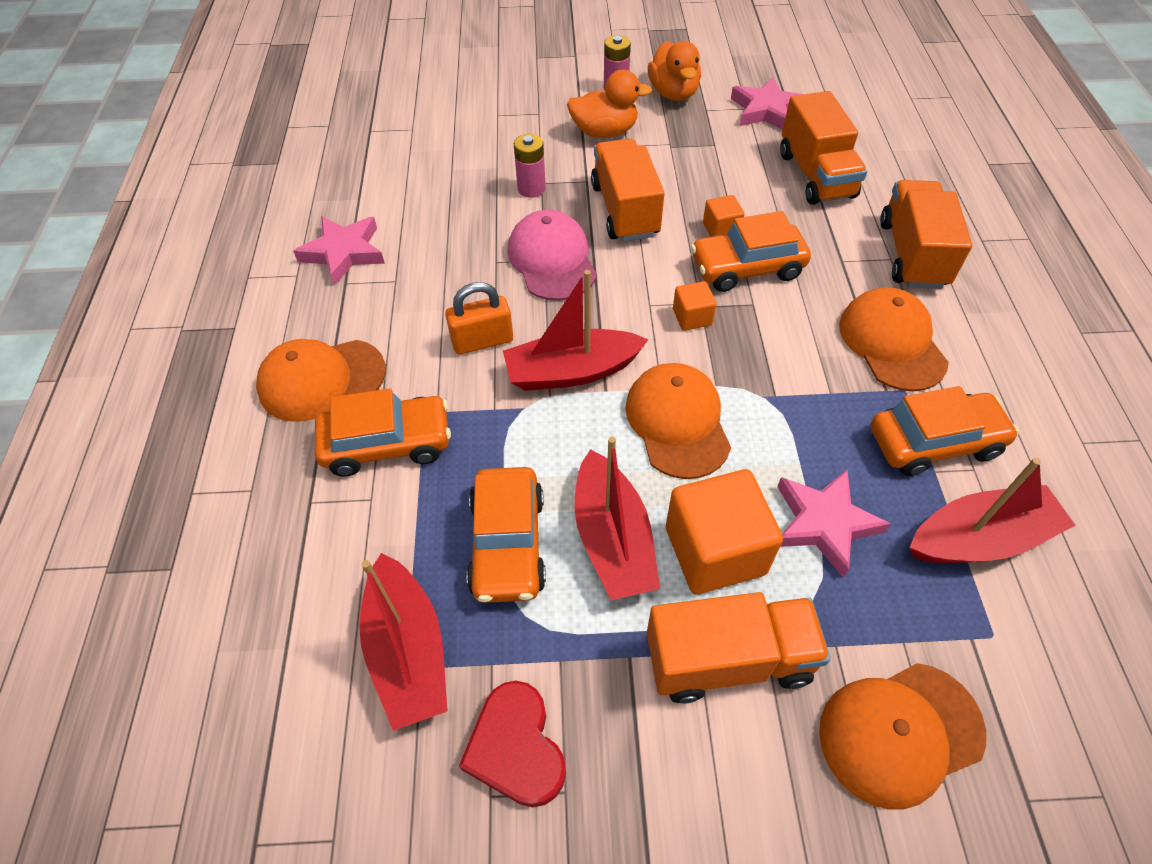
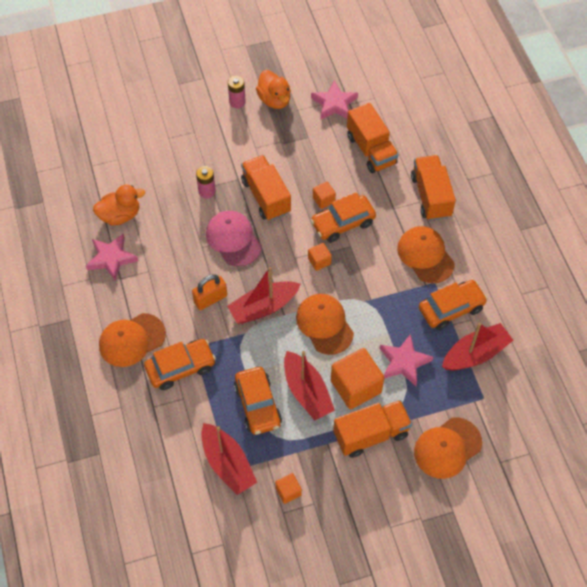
camera: 15 degrees left, 5 degrees up
(516, 747) = (288, 491): red heart -> orange cube
(604, 132) = (239, 140): orange duck -> orange duck (120, 215)

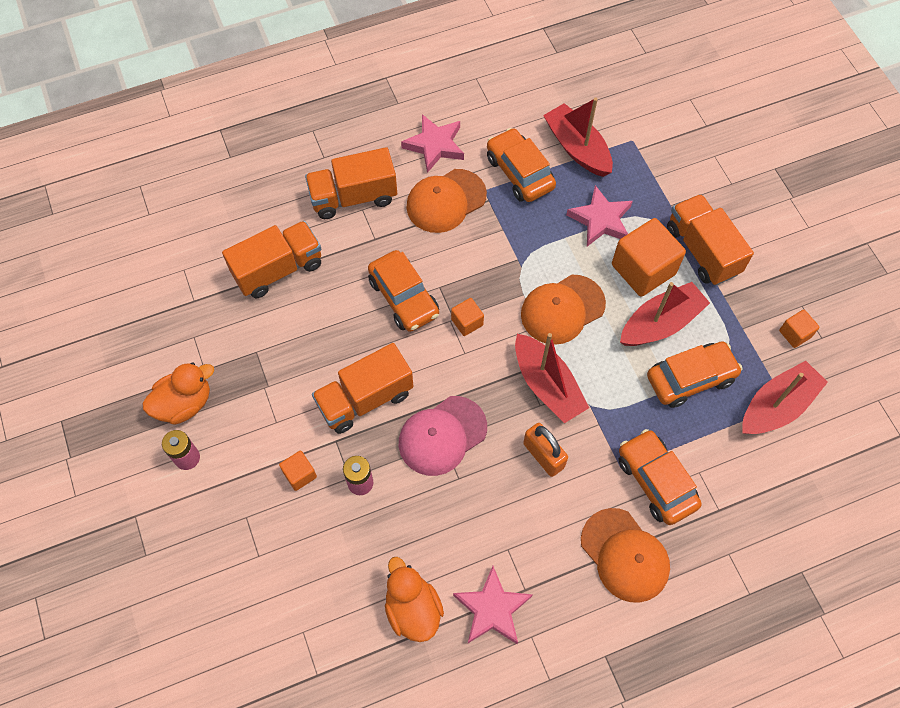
camera: 95 degrees left, 5 degrees up
(323, 200) = (366, 323): orange cube -> orange cube (300, 474)
(334, 104) = (194, 320): pink star -> pink star (435, 145)
(447, 448) = (701, 174): orange cap -> none

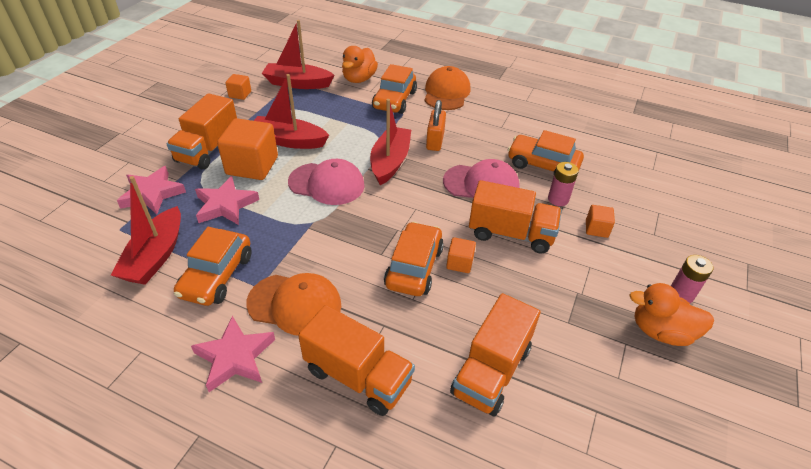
camera: 135 degrees left, 20 degrees down
(278, 269) = (491, 371): orange truck -> orange truck turned 75 degrees counterclockwise
(413, 609) = (578, 140): orange duck -> orange duck (359, 79)
(467, 322) = (391, 221): orange cube -> orange cube (459, 263)
(492, 609) = (535, 116): pink star -> pink star (152, 194)
(562, 309) = (327, 184): orange cap -> pink cap
(690, 378) = (315, 115): orange car -> orange car (542, 165)

